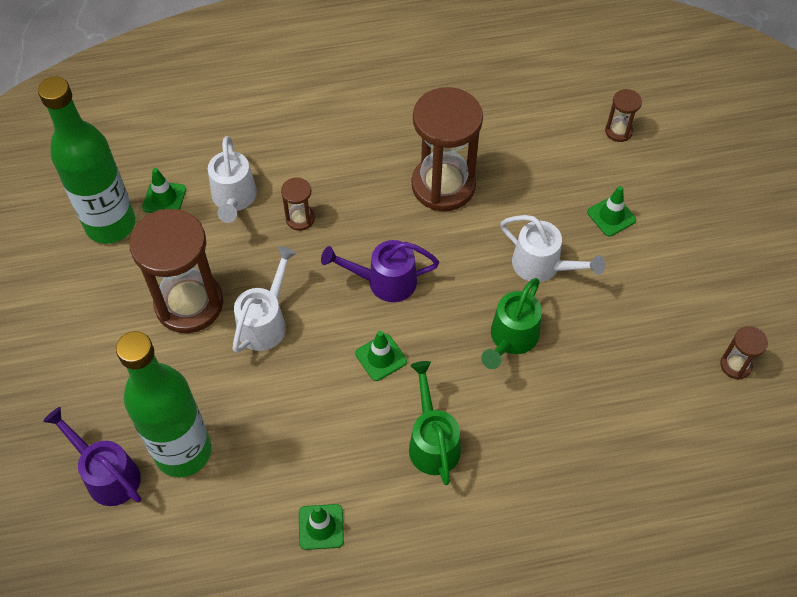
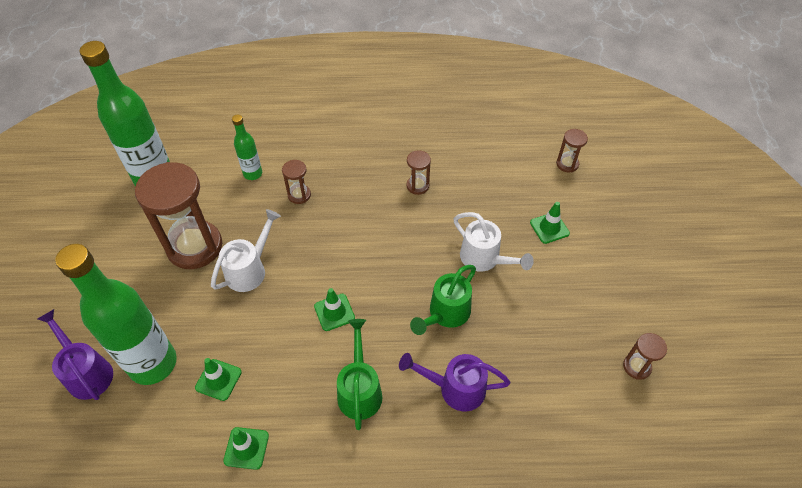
camera: 10 degrees right, 5 degrees down
(164, 198) = (201, 166): green traffic cone -> green traffic cone (218, 380)
(234, 199) = (253, 174): white watering can -> green bottle
(384, 281) = (352, 252): purple watering can -> purple watering can (455, 388)
(443, 185) = (417, 186): brown hourglass -> brown hourglass, size x0.44

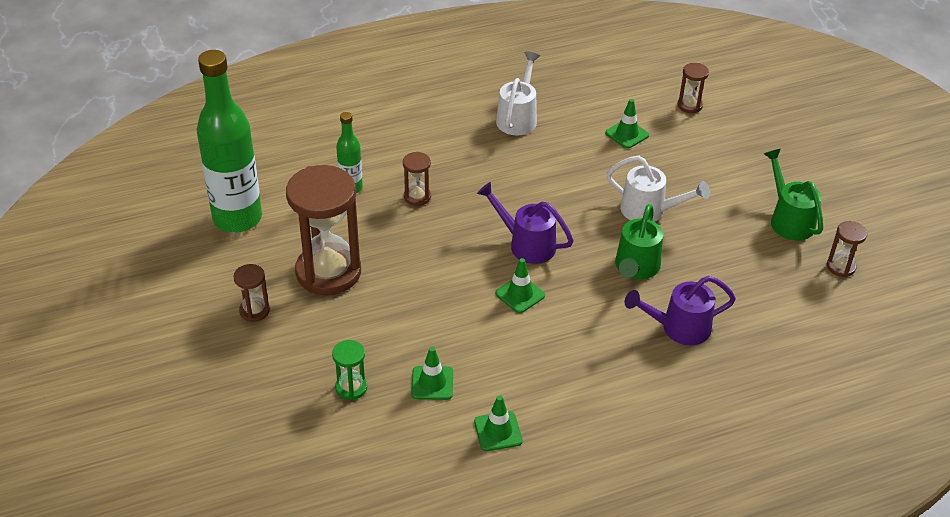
camera: 20 degrees left, 10 degrees down
(87, 372) = (282, 414): purple watering can -> purple watering can (526, 244)
(153, 363) = (351, 388): green bottle -> green hourglass
(250, 269) = (405, 278): white watering can -> white watering can (518, 117)
(360, 390) = (585, 353): green watering can -> green watering can (788, 219)
(417, 186) = (543, 159): brown hourglass -> brown hourglass (254, 311)
(549, 228) = (700, 168): green traffic cone -> green traffic cone (627, 134)

